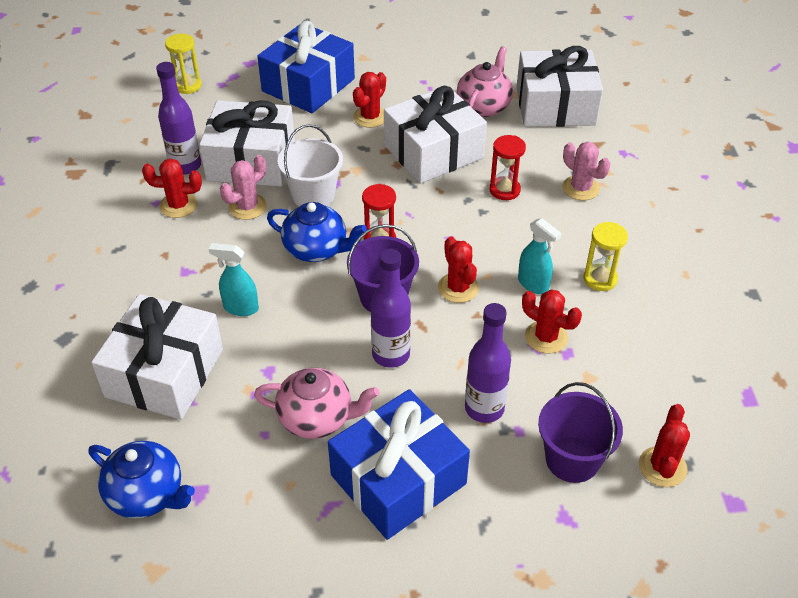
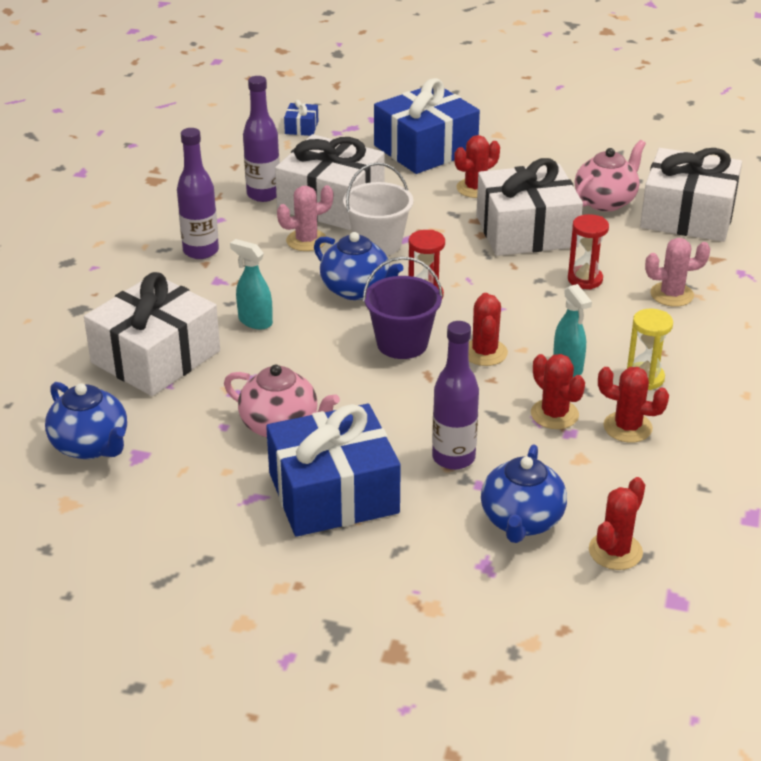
camera: 20 degrees right, 10 degrees down
(178, 205) = (239, 226): red cactus -> red cactus (627, 427)
(187, 86) = (301, 127): yellow hourglass -> blue gift
(391, 355) = (383, 392): purple bottle -> purple bottle (201, 251)
(572, 459) = (521, 521): purple bucket -> blue teapot
(580, 188) = (671, 294): pink cactus -> pink cactus turned 75 degrees counterclockwise

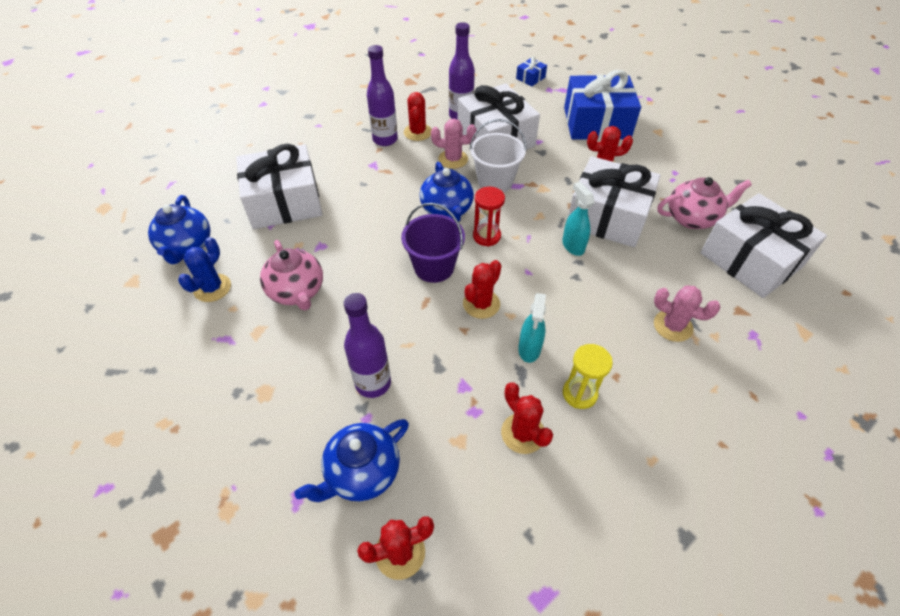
camera: 35 degrees right, 15 degrees up
(177, 466) = (212, 288): none -> blue cactus
(255, 321) = (363, 204): turquoise spray bottle -> turquoise spray bottle (573, 246)
(333, 493) = (271, 365): blue gift -> none
(554, 414) = (479, 387): red cactus -> red cactus (417, 132)
(585, 279) = (614, 278): red hourglass -> none

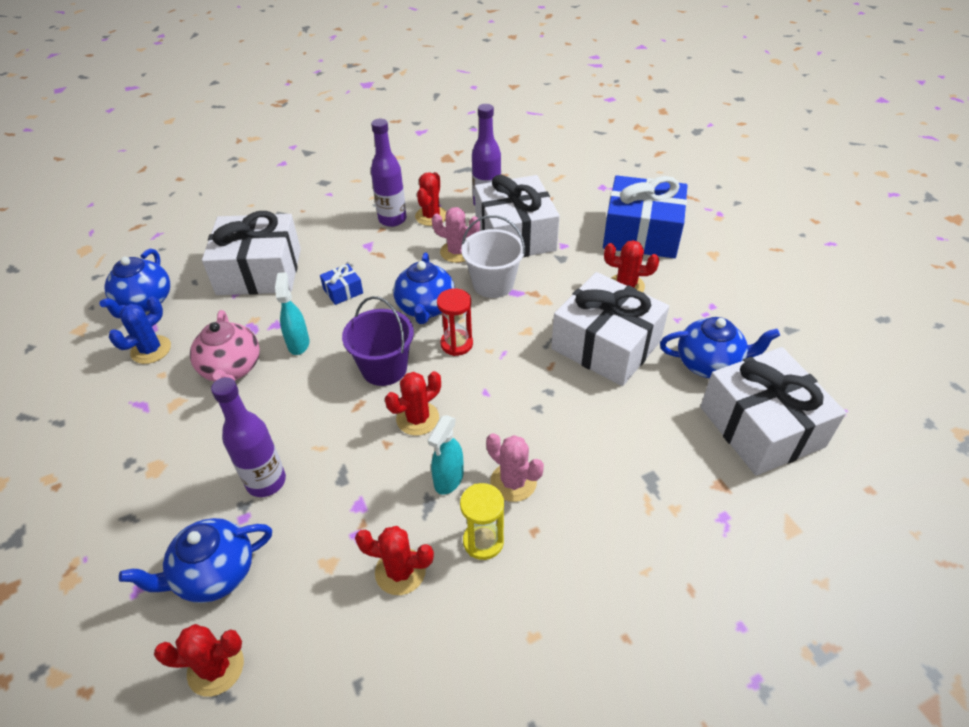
camera: 15 degrees right, 5 degrees down
(523, 433) = (400, 571): red cactus -> red cactus turned 60 degrees counterclockwise
(530, 78) = (586, 171): blue gift -> blue gift (343, 291)
(573, 246) = (550, 372): turquoise spray bottle -> turquoise spray bottle (298, 343)
(673, 326) = (627, 487): pink cactus -> pink cactus (513, 482)
(692, 218) = (709, 364): pink teapot -> blue teapot

